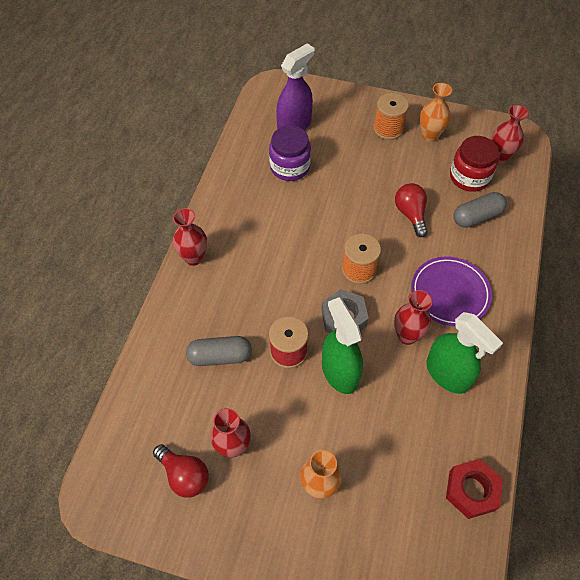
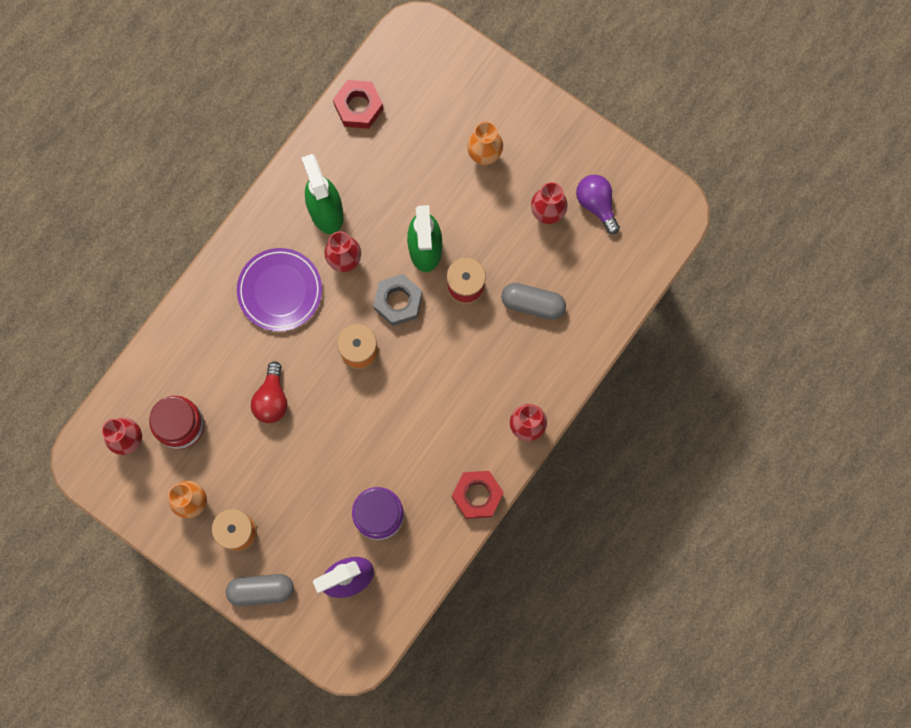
camera: 160 degrees left, 20 degrees up
(184, 475) = (596, 204): red light bulb -> purple light bulb
(218, 200) = (477, 495): none -> red nut
(477, 217) = (202, 369): grey capsule -> grey capsule (261, 590)

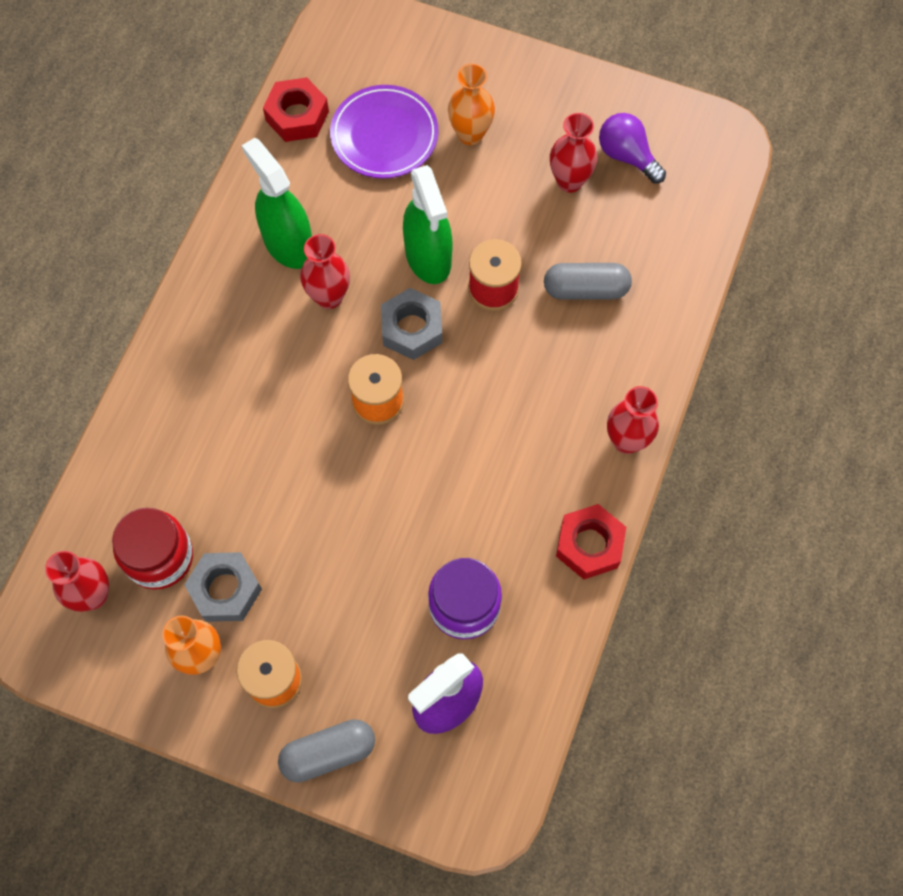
camera: 15 degrees left, 10 degrees down
(219, 460) = (225, 590): none -> grey nut
(272, 399) = (277, 491): red light bulb -> none
(280, 291) = (253, 353): purple plate -> purple plate (384, 135)

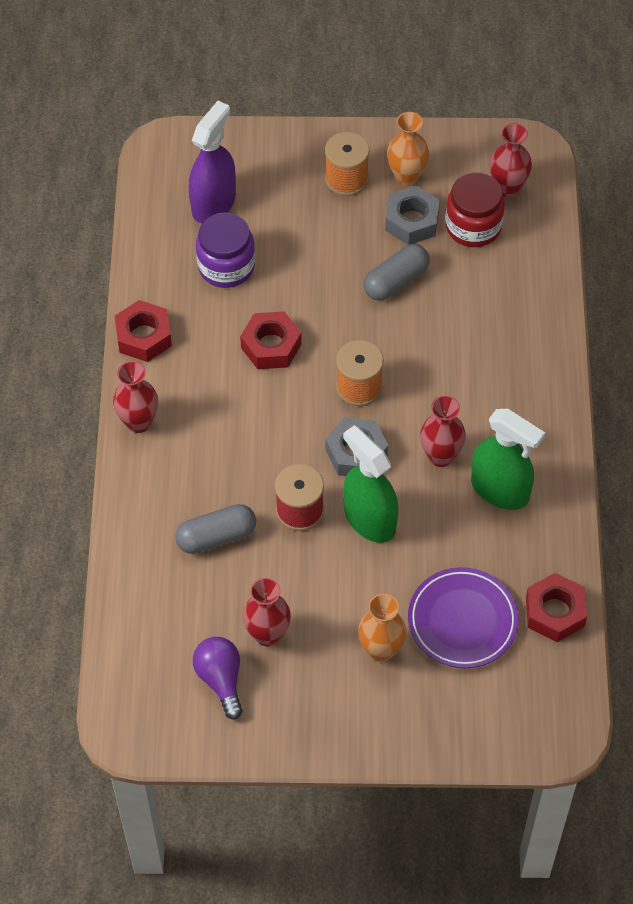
camera: 160 degrees right, 10 degrees down
(328, 753) = (286, 150): grey capsule -> grey capsule (396, 281)
(452, 483) = (271, 346): none -> red nut
(627, 156) = (221, 679): purple light bulb -> purple light bulb turned 135 degrees counterclockwise

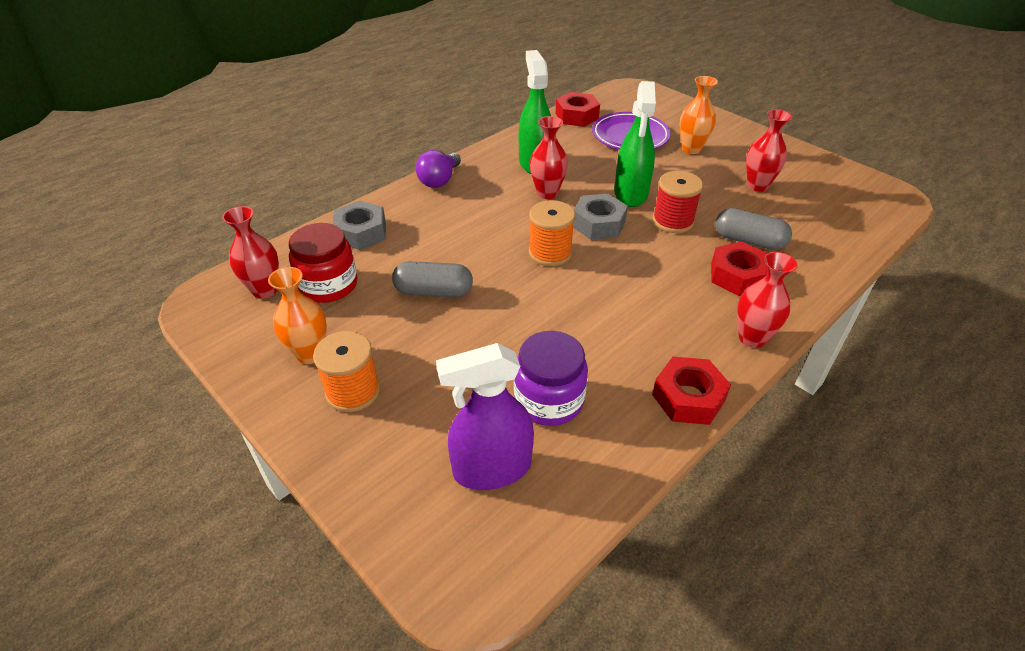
camera: 135 degrees left, 15 degrees down
(221, 679) = (808, 185): purple light bulb -> purple light bulb (439, 180)
(271, 346) = (582, 316): red nut -> red nut (737, 276)
(412, 221) = (360, 320): grey nut -> grey nut (361, 232)

